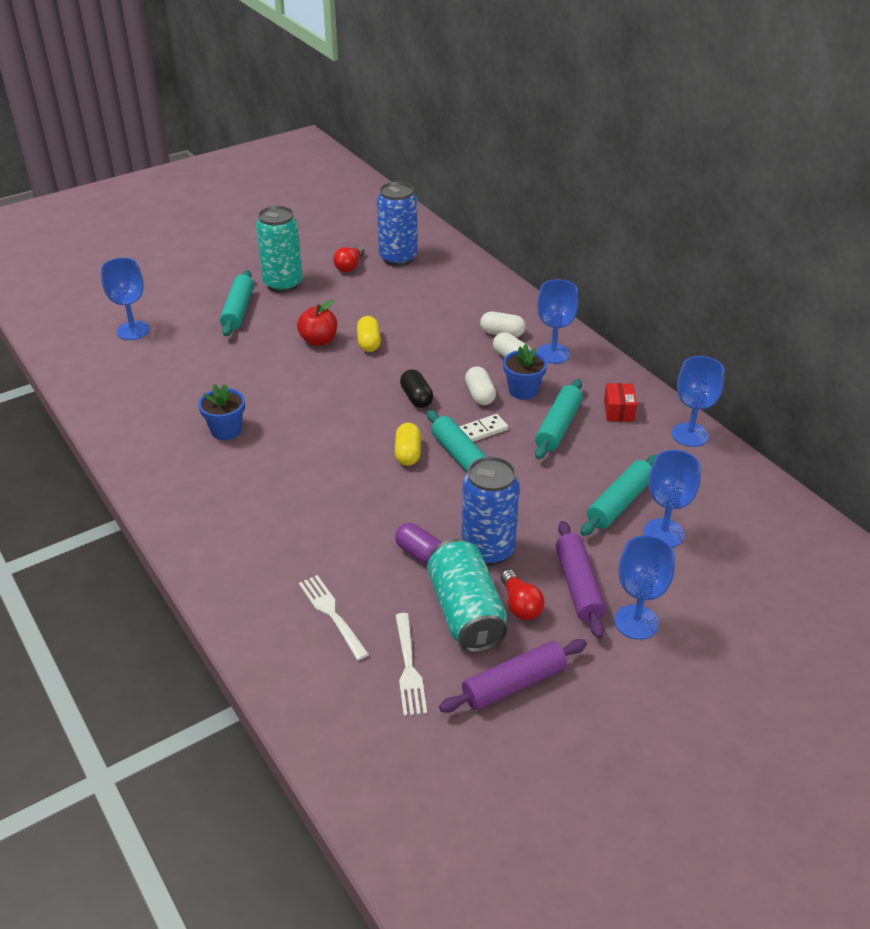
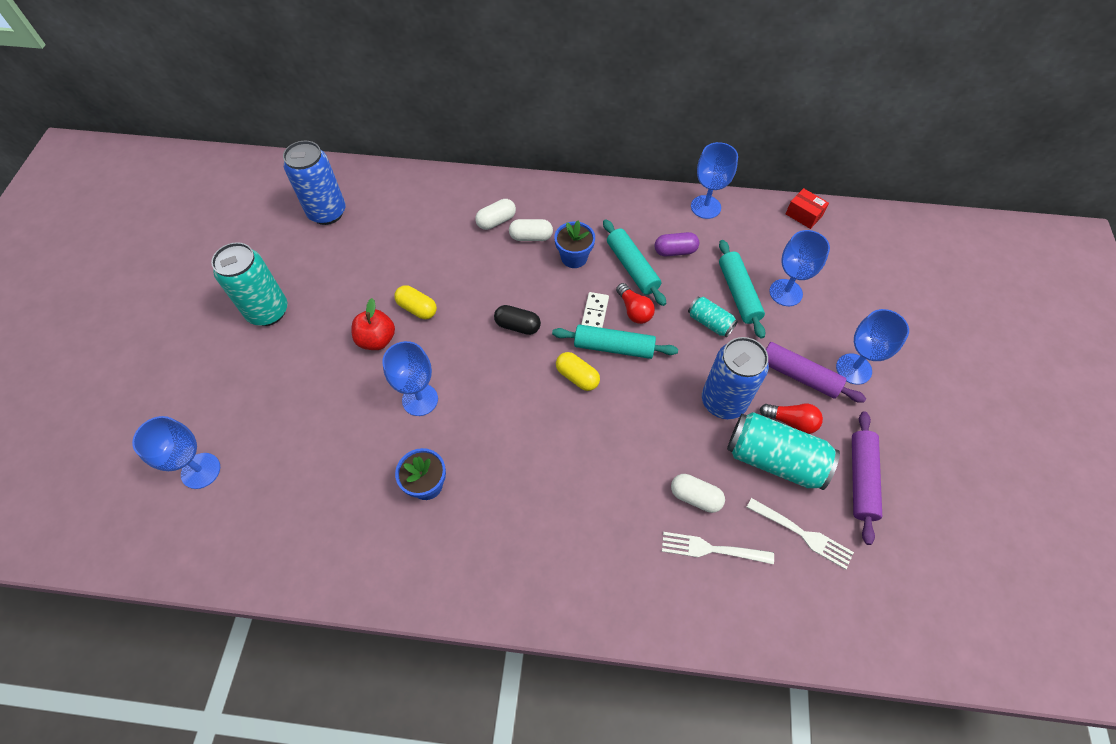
camera: 50 degrees left, 20 degrees up
(238, 310) = (268, 368): turquoise rolling pin -> none
(349, 266) = (299, 250): red light bulb -> red light bulb (634, 310)
(420, 554) = (693, 446): purple capsule -> purple capsule (675, 251)
(480, 395) = (553, 286): white capsule -> white capsule (695, 497)
(553, 353) = (550, 211): blue goblet -> blue goblet (420, 399)
(562, 501) = (710, 322): none -> turquoise can
(619, 411) = (647, 223): red box -> red box (803, 215)

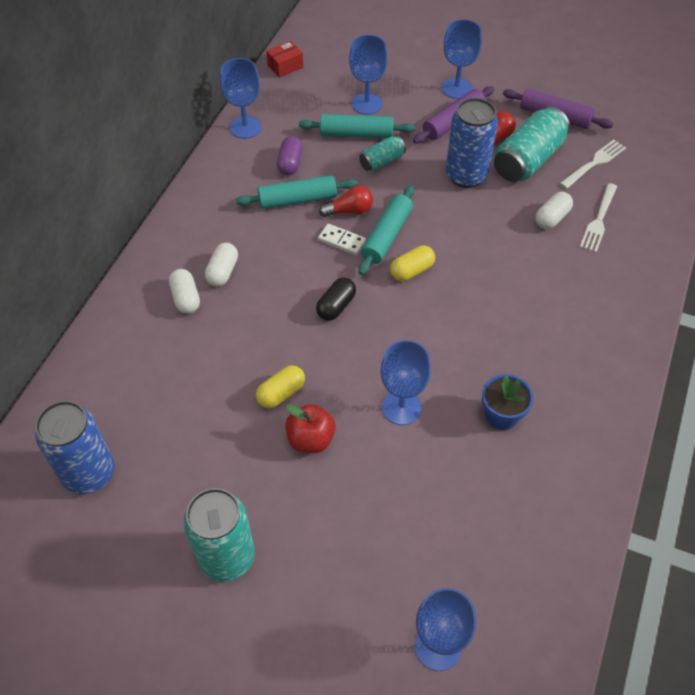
camera: 75 degrees left, 5 degrees down
(574, 257) = (266, 242): blue flower pot -> none

